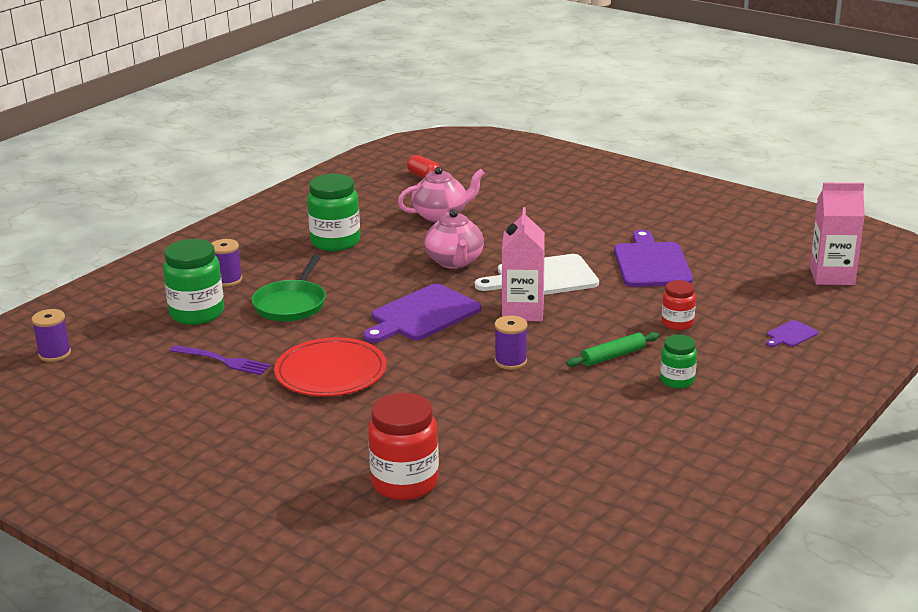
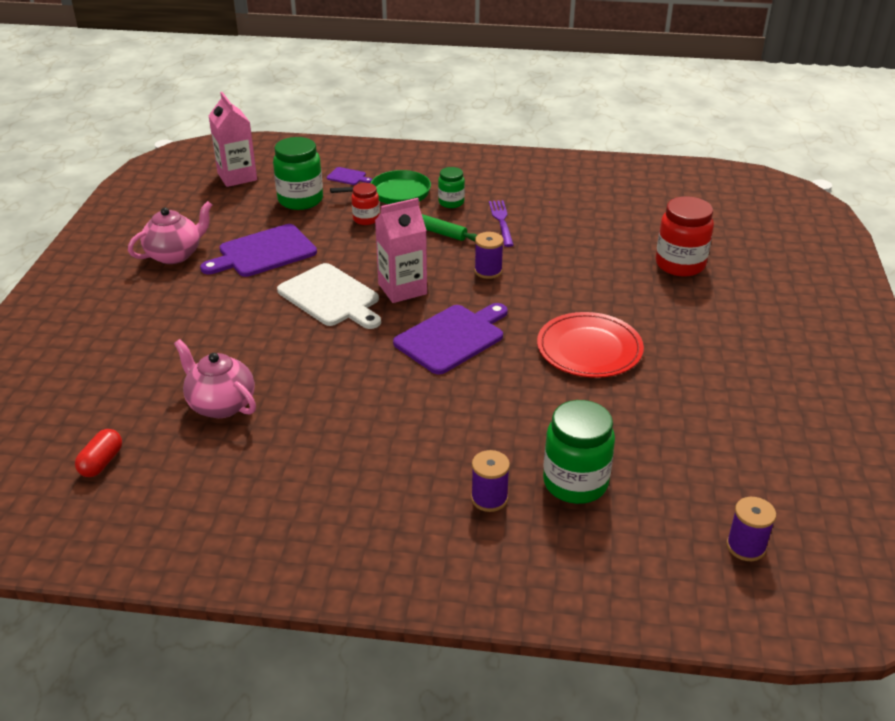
camera: 120 degrees left, 10 degrees up
(224, 361) = (635, 417): purple fork -> purple fork (501, 221)
(291, 304) = (500, 425): green pan -> green pan (396, 193)
(335, 242) = (338, 457): green jar -> green jar (300, 200)
(422, 315) = (452, 337): purple cutting board -> purple cutting board turned 60 degrees counterclockwise
(455, 262) = (332, 356): pink teapot -> pink teapot (175, 255)

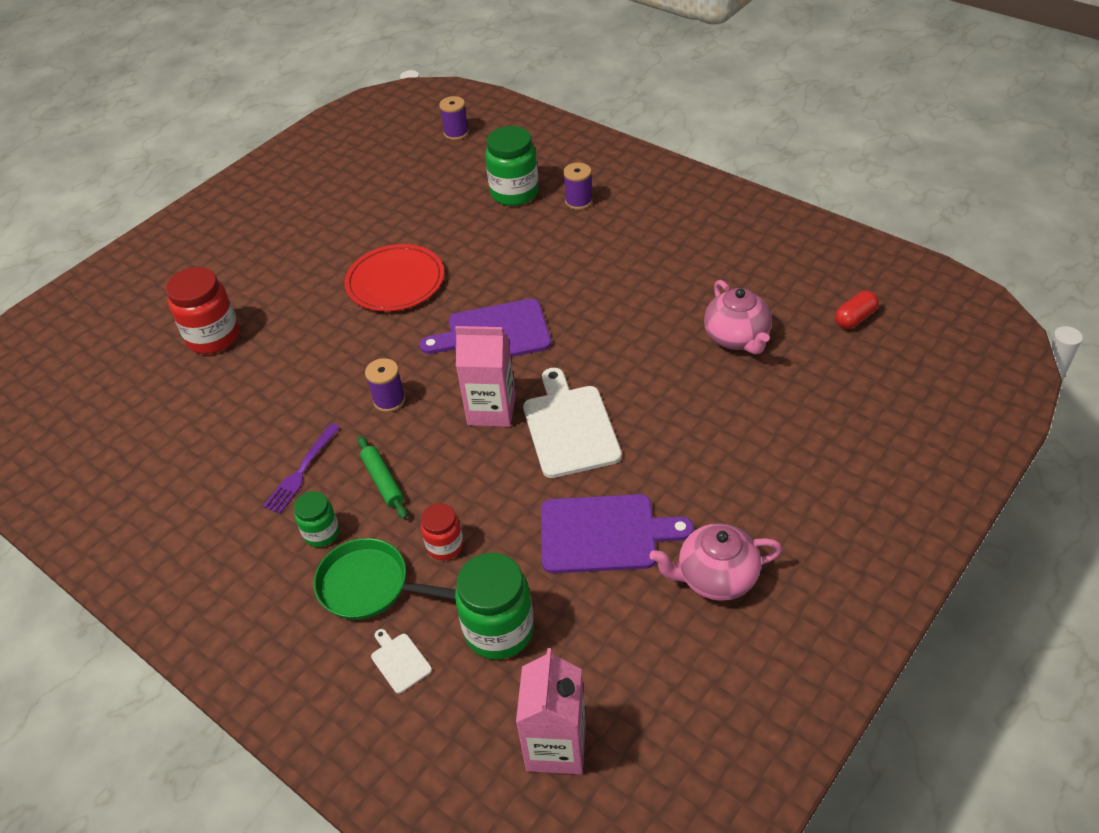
camera: 145 degrees left, 10 degrees up
(348, 177) = (399, 661): purple cutting board -> white cutting board

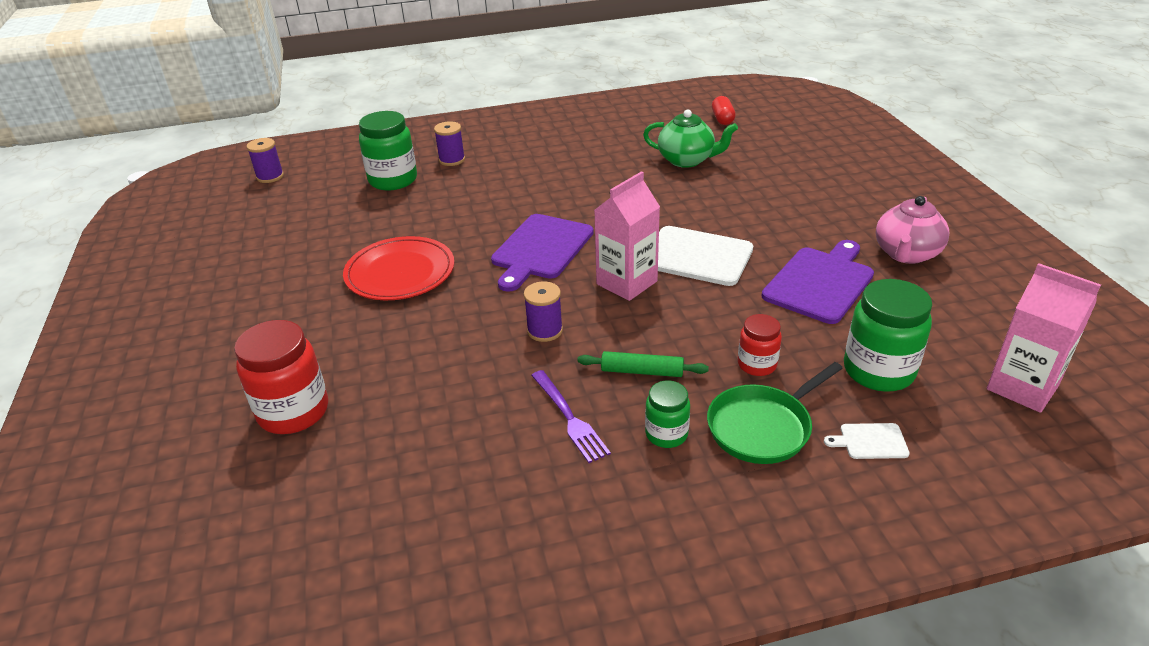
camera: 55 degrees left, 10 degrees down
(737, 338) = (687, 160): pink teapot -> green teapot

